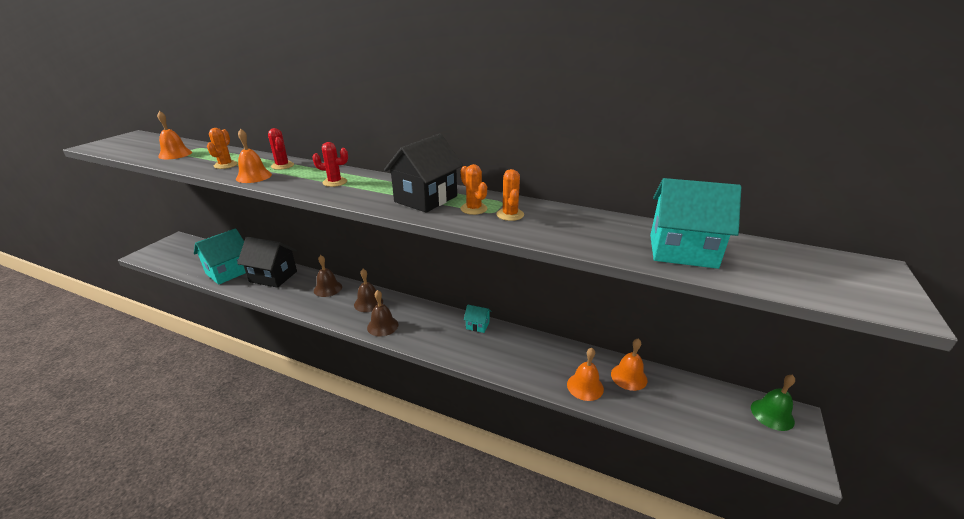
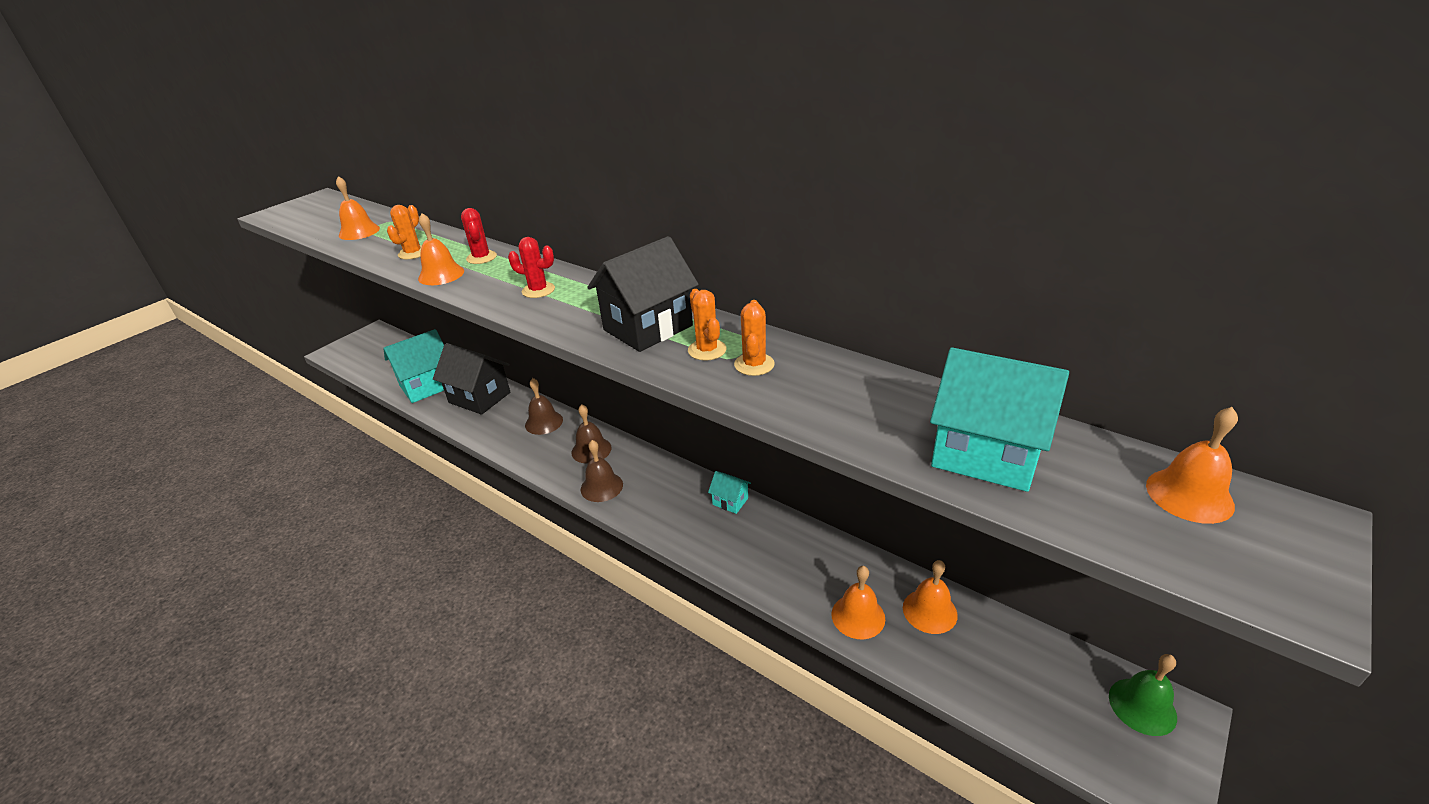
camera: 15 degrees right, 5 degrees up
(808, 262) = (1189, 495): none -> orange bell

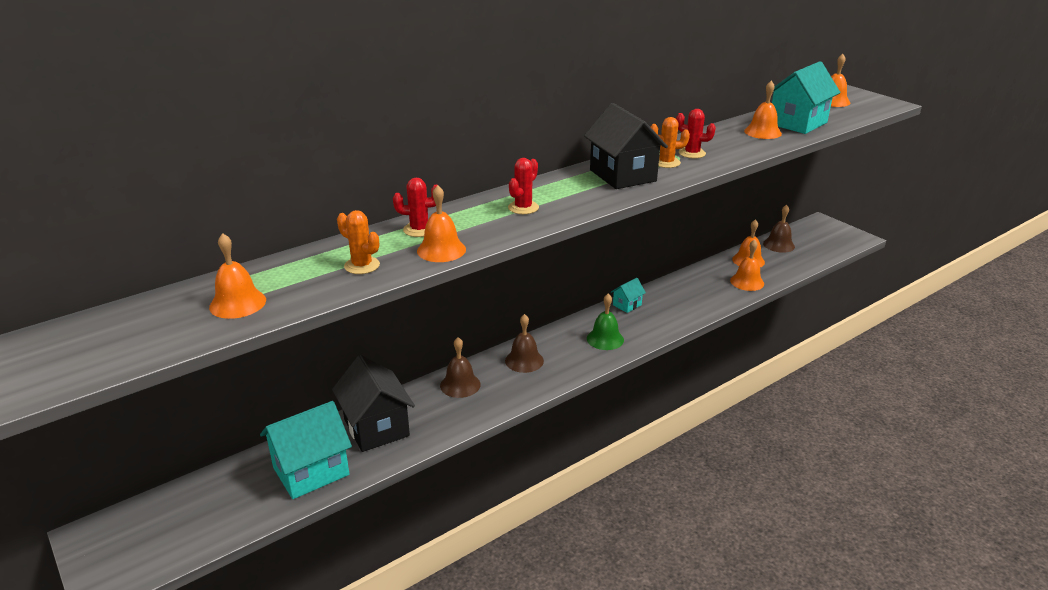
camera: 75 degrees left, 5 degrees down
(427, 385) = (311, 471): turquoise house -> turquoise house turned 75 degrees clockwise
(479, 397) = (376, 427): black house -> black house turned 75 degrees counterclockwise
(601, 487) = (579, 360): brown bell -> brown bell (778, 245)
(754, 364) = (692, 153): orange cactus -> red cactus
(899, 418) = (762, 132): none -> orange bell
(1142, 706) = (815, 228): green bell -> green bell (605, 339)

